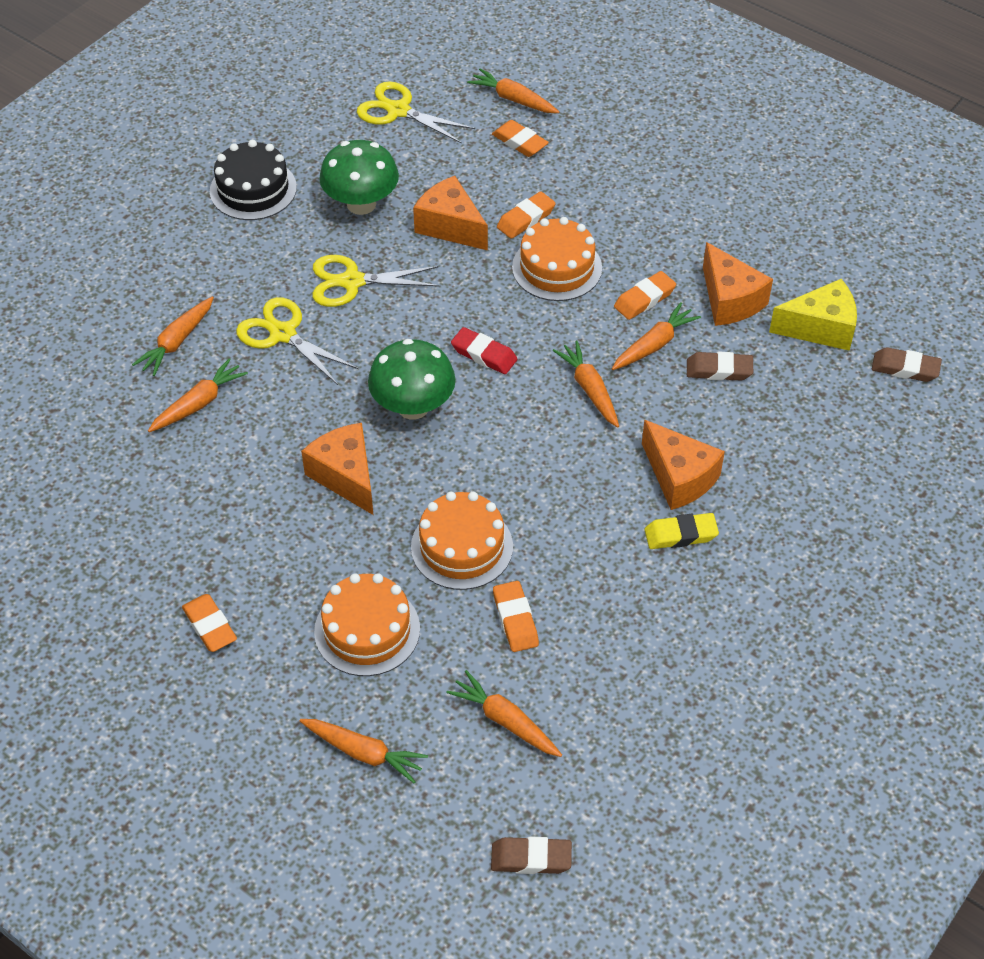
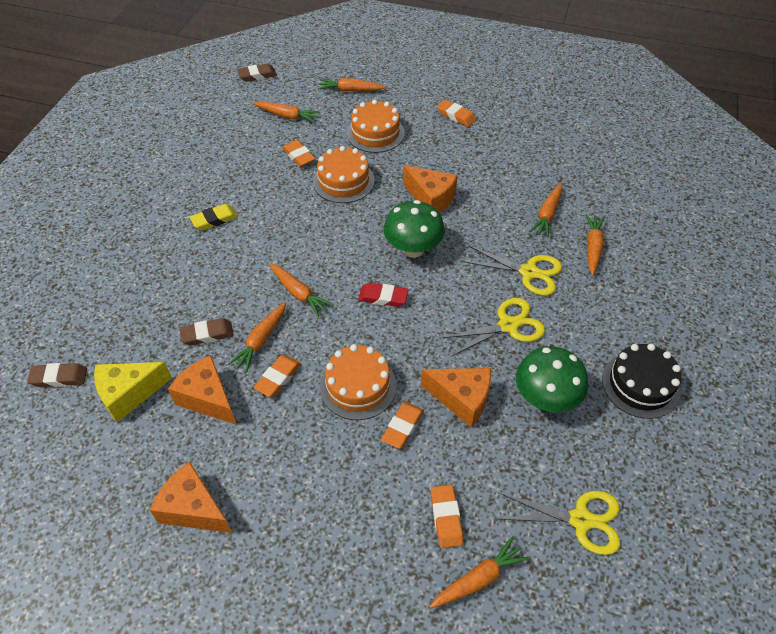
camera: 160 degrees right, 0 degrees up
(513, 99) = (478, 578): orange carrot -> orange carrot turned 45 degrees counterclockwise
(519, 142) = (446, 518): orange eraser -> orange eraser turned 60 degrees clockwise
(679, 477) = (222, 252): orange cheese -> orange cheese (193, 508)

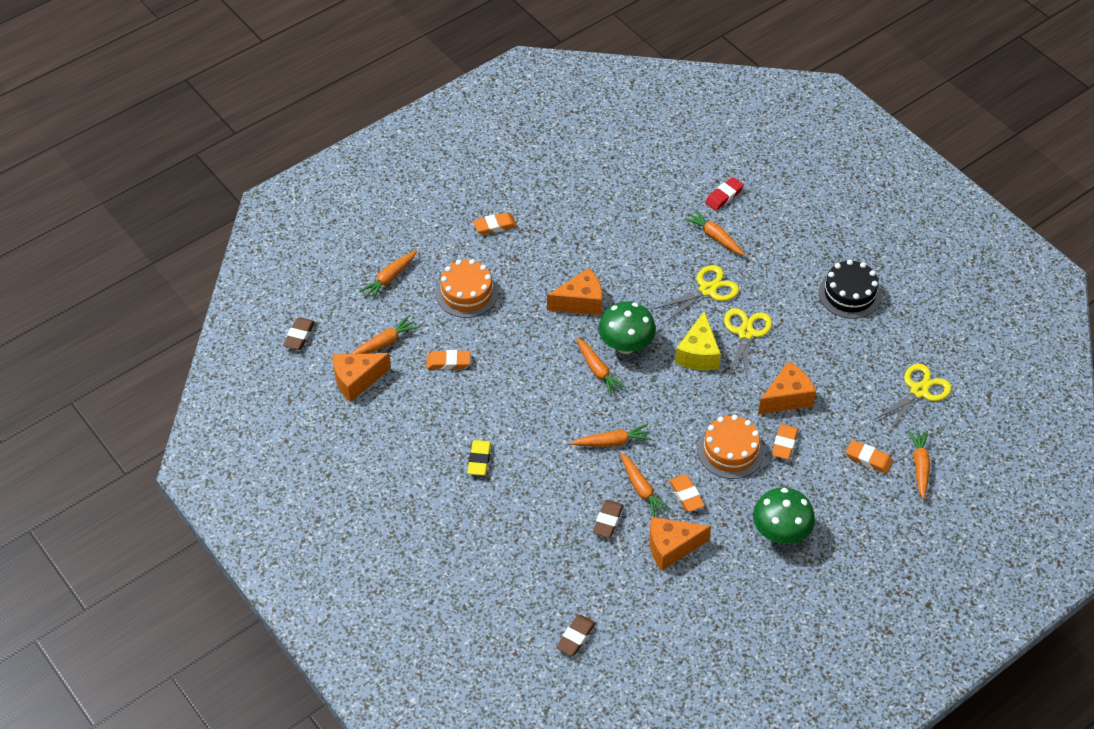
camera: 55 degrees left, 0 degrees up
(129, 394) = (629, 596): yellow cheese -> yellow cheese (698, 354)
(193, 508) = (761, 596): orange cheese -> orange cheese (357, 380)
(343, 181) = (509, 348): orange cake -> none
(383, 297) = (660, 391): red eraser -> red eraser (724, 196)
(402, 427) = (784, 444): orange eraser -> orange eraser turned 45 degrees clockwise
(545, 398) = (821, 351): green mushroom -> green mushroom (780, 532)
(547, 214) = (660, 241): orange carrot -> orange carrot (598, 370)

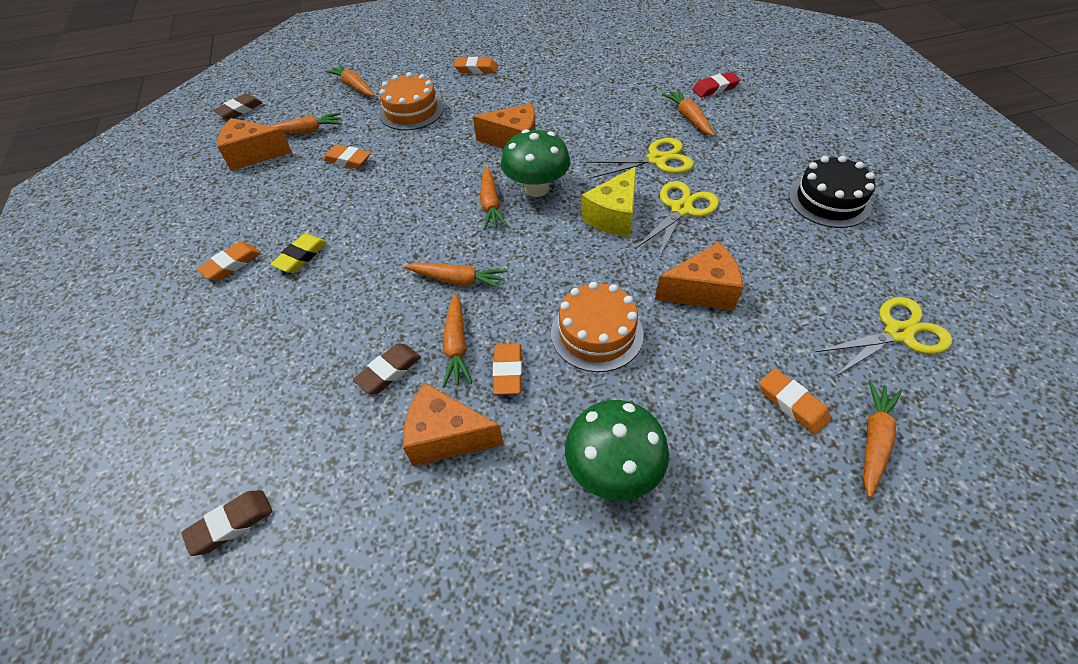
camera: 25 degrees right, 0 degrees up
(390, 278) = (354, 86): orange carrot -> orange carrot turned 75 degrees clockwise
(784, 444) = (674, 346): orange eraser -> orange eraser (232, 264)

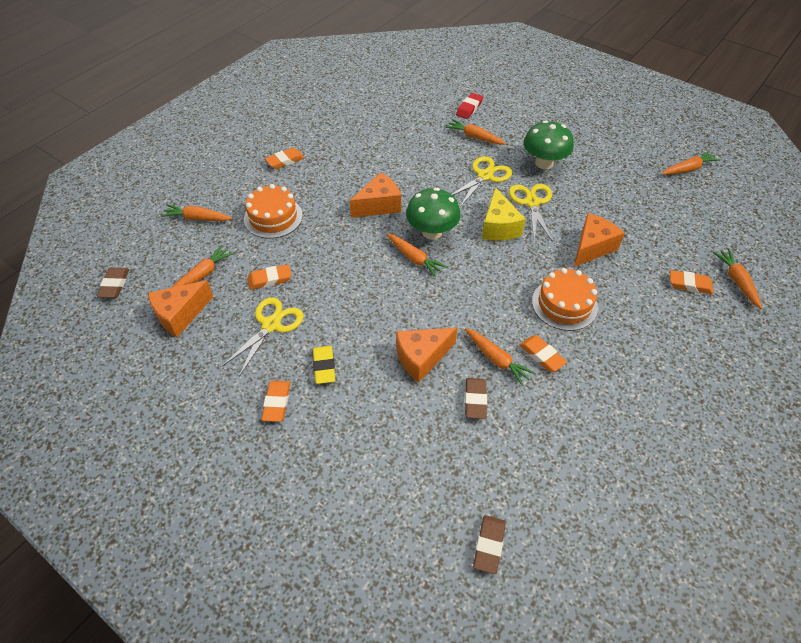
camera: 40 degrees left, 0 degrees up
(446, 436) = (550, 413): orange cheese -> orange cheese (421, 358)
(458, 280) = (451, 320): orange carrot -> orange carrot (688, 169)
(613, 470) = (647, 371): green mushroom -> green mushroom (544, 163)
(829, 200) = (602, 158): black cake -> none
(898, 333) = (698, 219): yellow scissors -> yellow scissors (271, 325)

